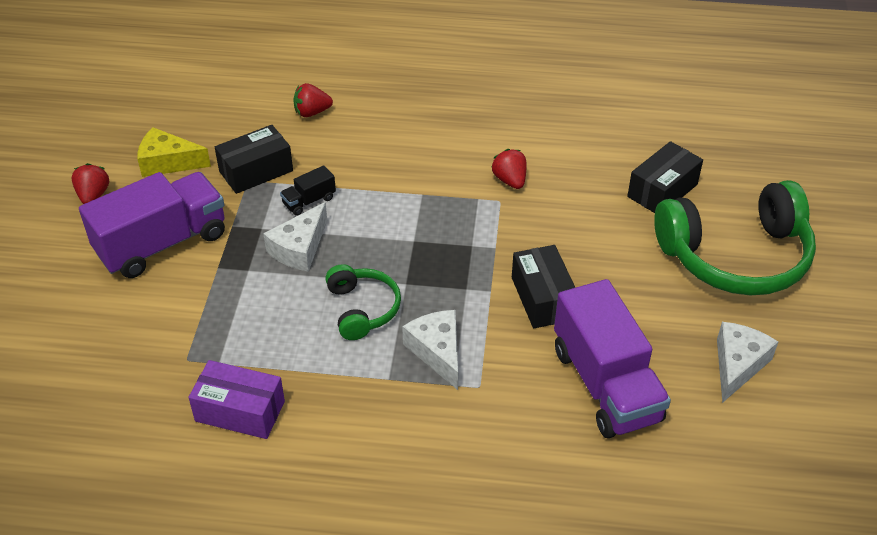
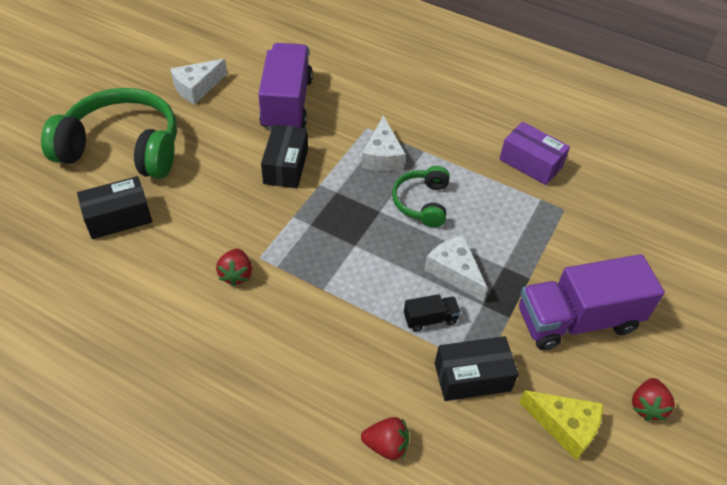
camera: 160 degrees left, 5 degrees up
(299, 248) = (454, 272): white cheese -> white cheese turned 90 degrees counterclockwise

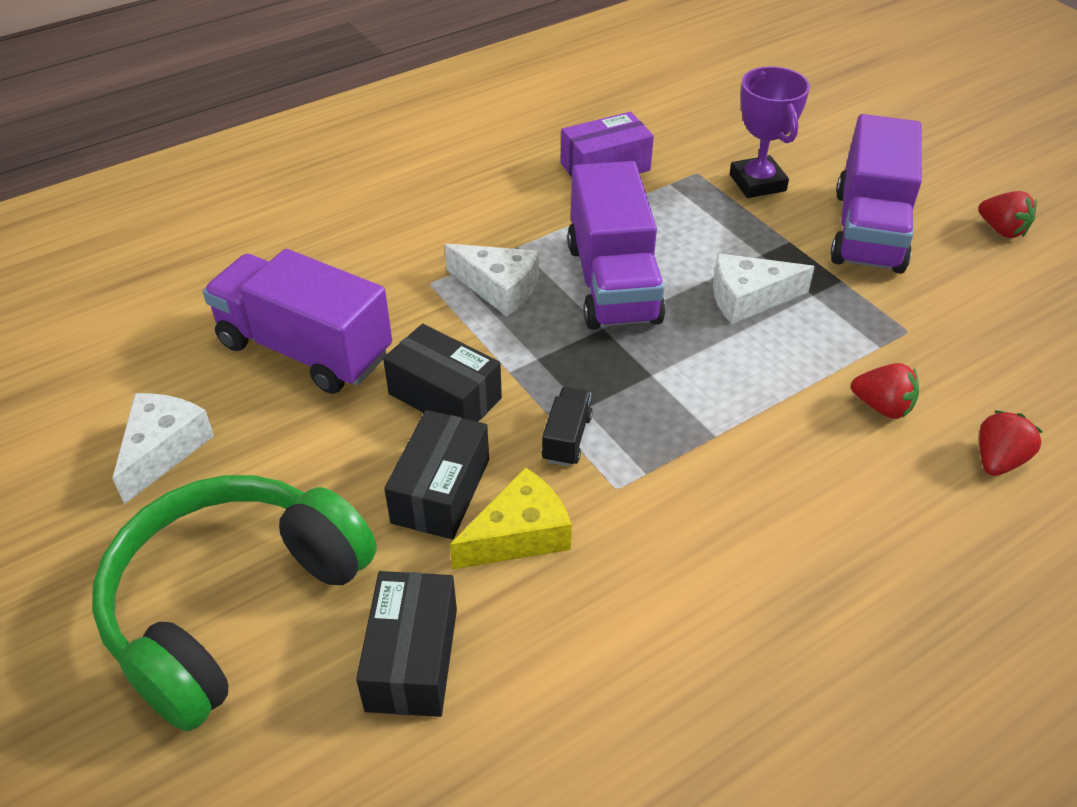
camera: 60 degrees left, 5 degrees down
(197, 88) = (163, 449): white cheese -> white cheese turned 150 degrees counterclockwise
(236, 274) = (637, 527): red strawberry -> red strawberry (882, 407)
(422, 202) = (612, 283): green headphones -> purple truck
(430, 319) = (815, 348): black truck -> black truck (566, 438)
(472, 377) = (919, 345): black box -> black box (441, 491)
(565, 426) = (1011, 298): yellow cheese -> yellow cheese (519, 535)
(580, 243) = (757, 183): none -> purple trophy

